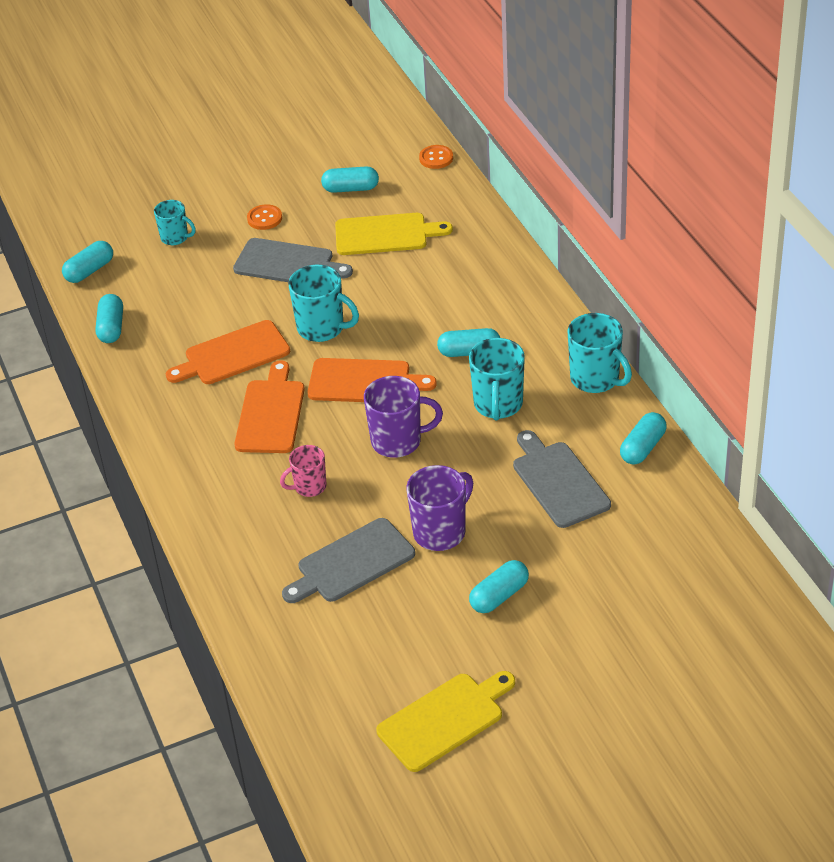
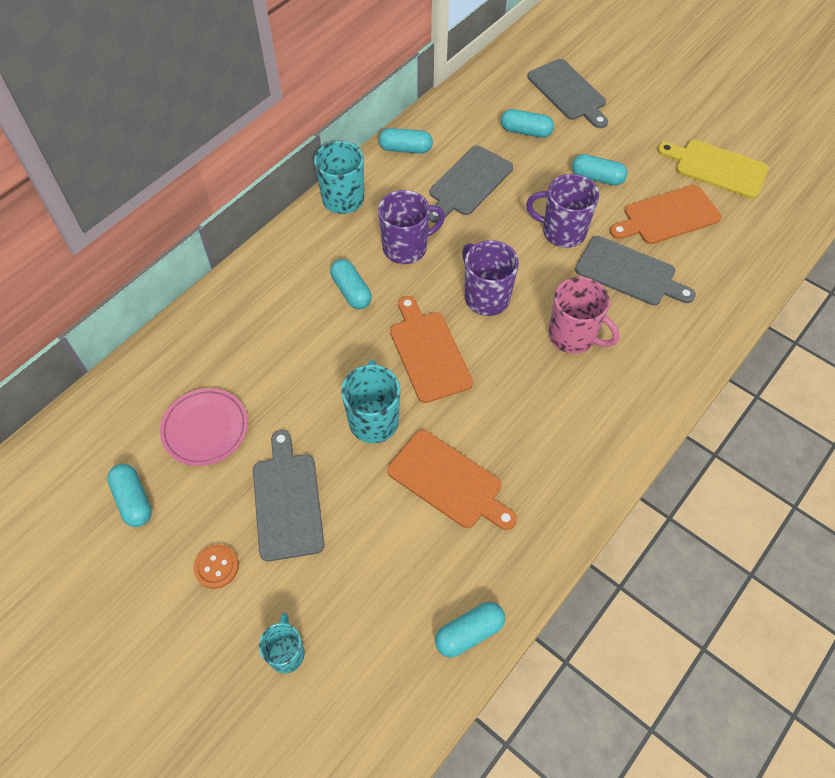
camera: 120 degrees left, 15 degrees up
(89, 271) = (386, 725): turquoise capsule -> turquoise capsule (526, 131)
(271, 413) = (507, 407): orange cutting board -> orange cutting board (667, 216)
(309, 487) = (573, 336): pink mug -> pink mug, size x1.60
(386, 234) = (205, 429): yellow cutting board -> pink plate
(436, 158) = (54, 439): orange button -> none
(498, 405) = (406, 248): turquoise mug -> purple mug
(660, 632) = (568, 92): none -> grey cutting board

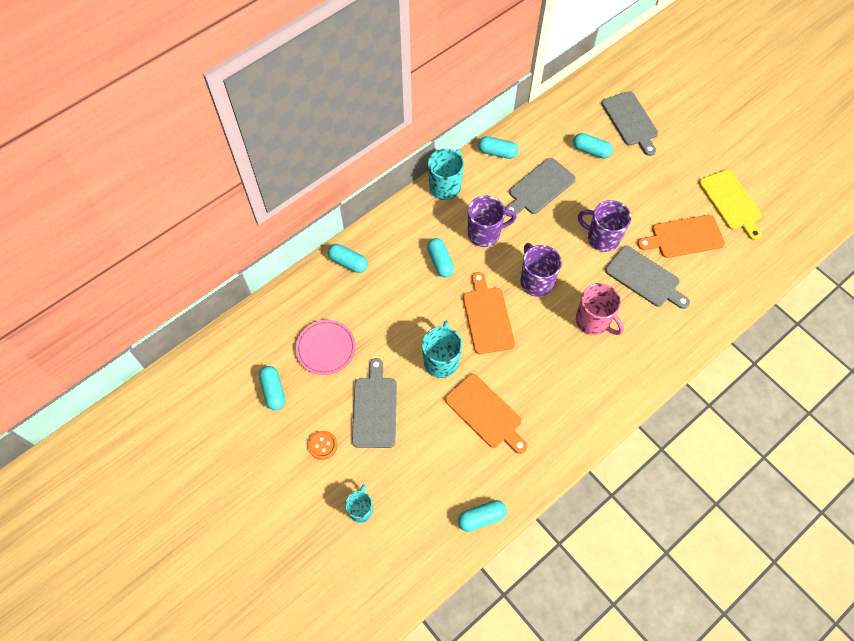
camera: 10 degrees right, 5 degrees up
(597, 178) = (637, 197): turquoise capsule -> turquoise capsule (348, 262)
(716, 168) = (731, 202): yellow cutting board -> yellow cutting board turned 150 degrees counterclockwise

